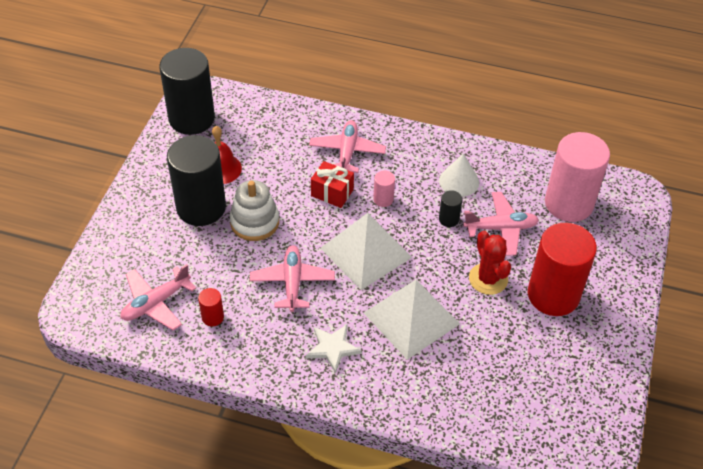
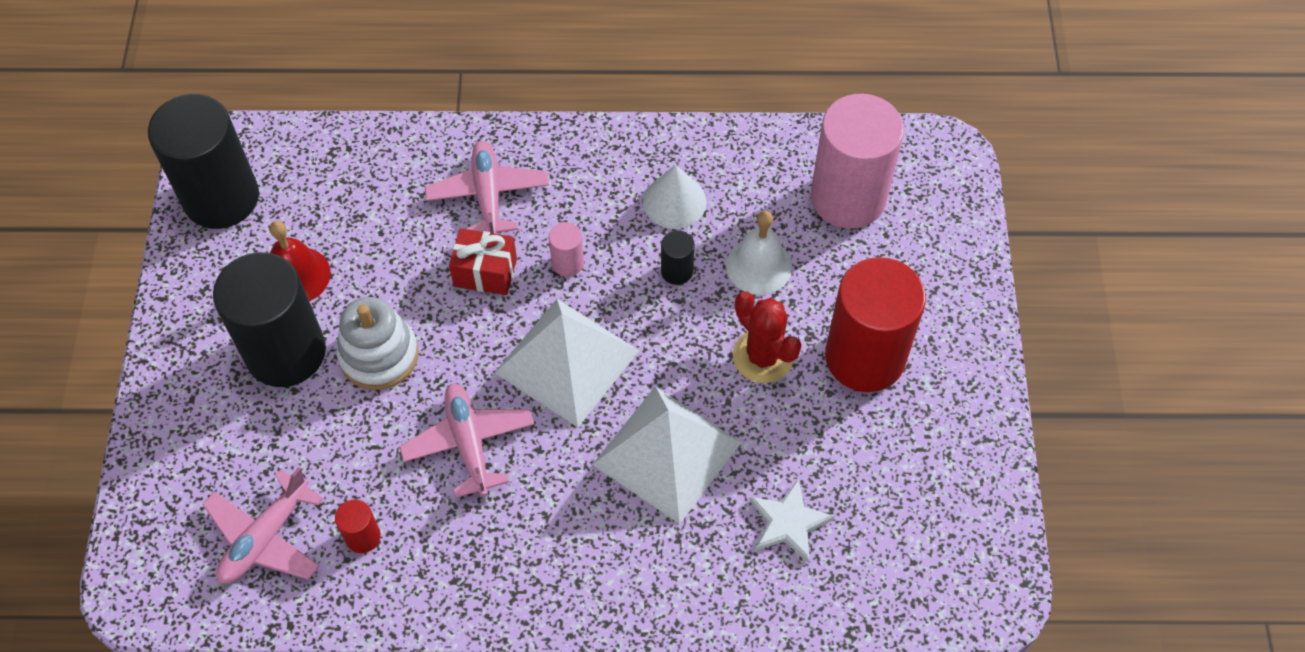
camera: 15 degrees left, 10 degrees up
(332, 348) = (563, 536): white star -> white star (788, 522)
(501, 228) = (759, 266): pink plane -> white bell

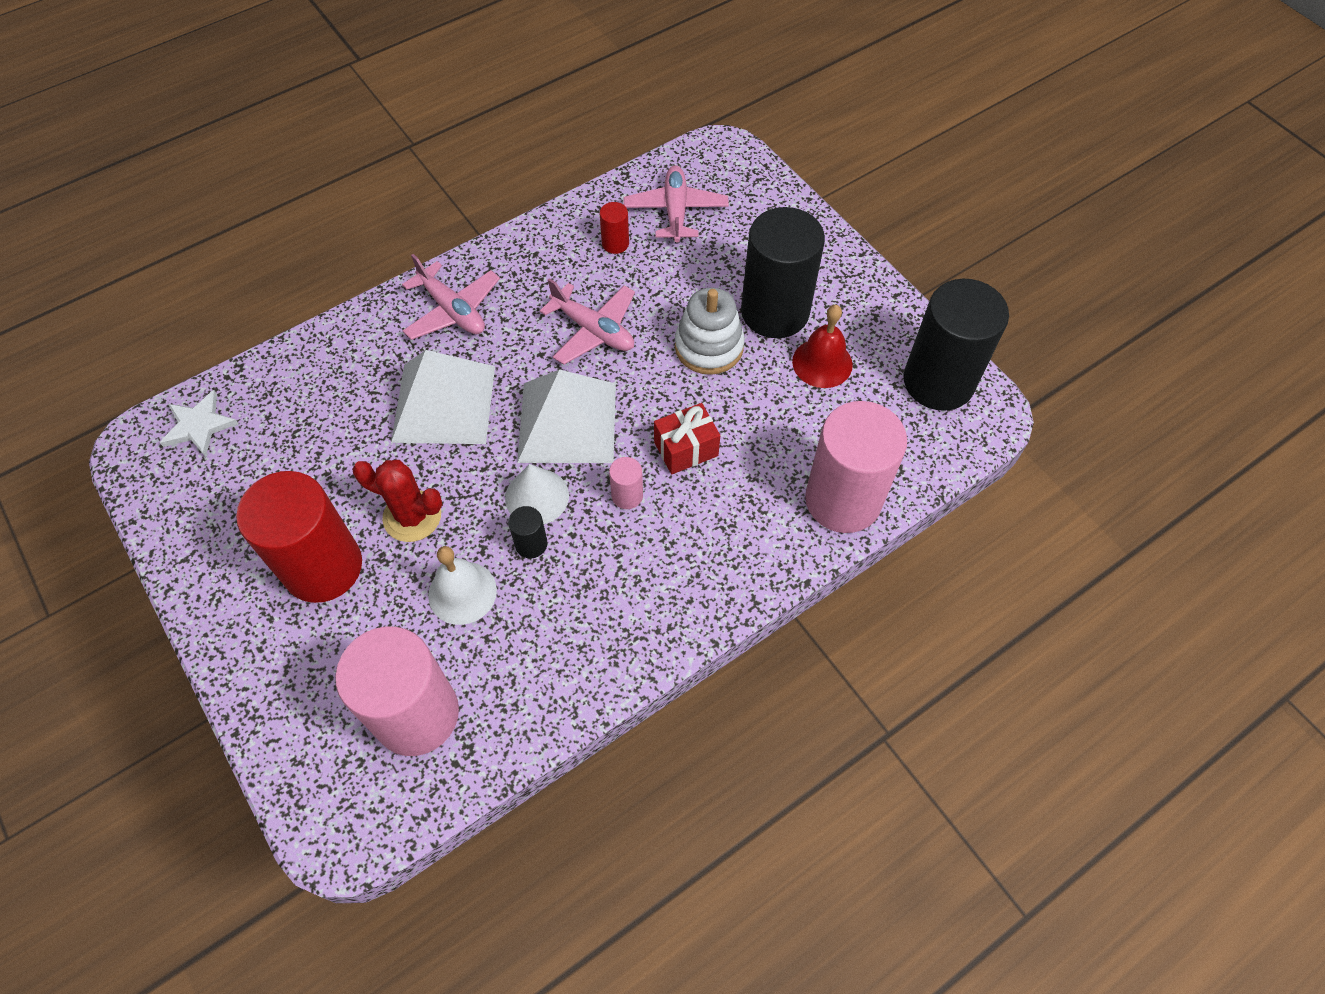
camera: 145 degrees right, 0 degrees up
(400, 155) = (843, 500): none -> pink cylinder
(488, 195) = (740, 511): pink plane -> pink plane (452, 310)
(674, 201) = (577, 606): white cone -> white cone (537, 496)
(788, 522) = (322, 409): white star -> white star (199, 425)

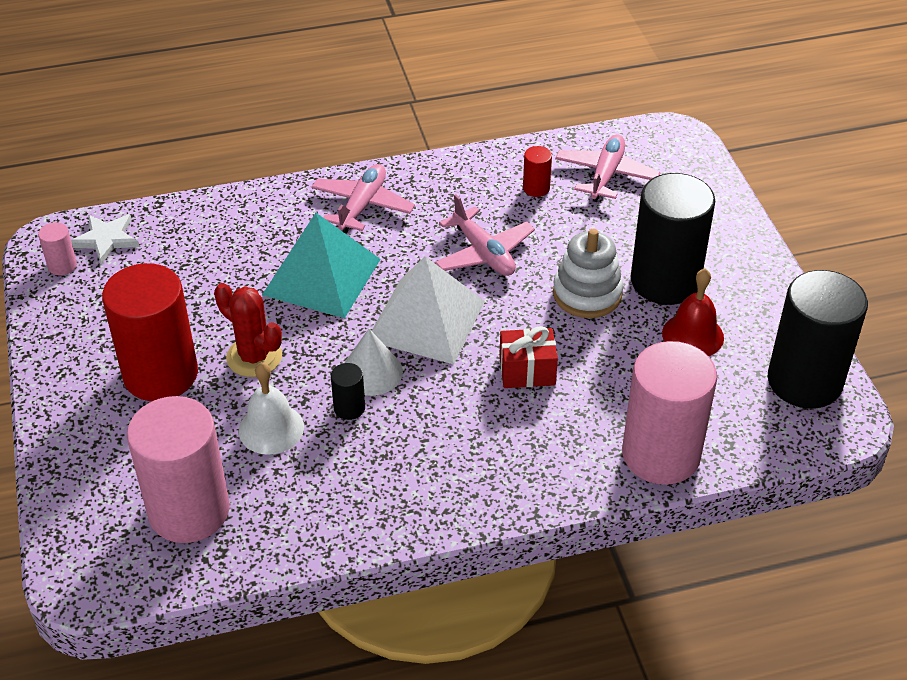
camera: 20 degrees right, 15 degrees down
(443, 403) = (321, 276): white pyramid -> turquoise pyramid
(452, 310) = (362, 206): pink plane -> pink plane turned 135 degrees counterclockwise
(627, 495) = (454, 394): pink cylinder -> pink cylinder (62, 266)

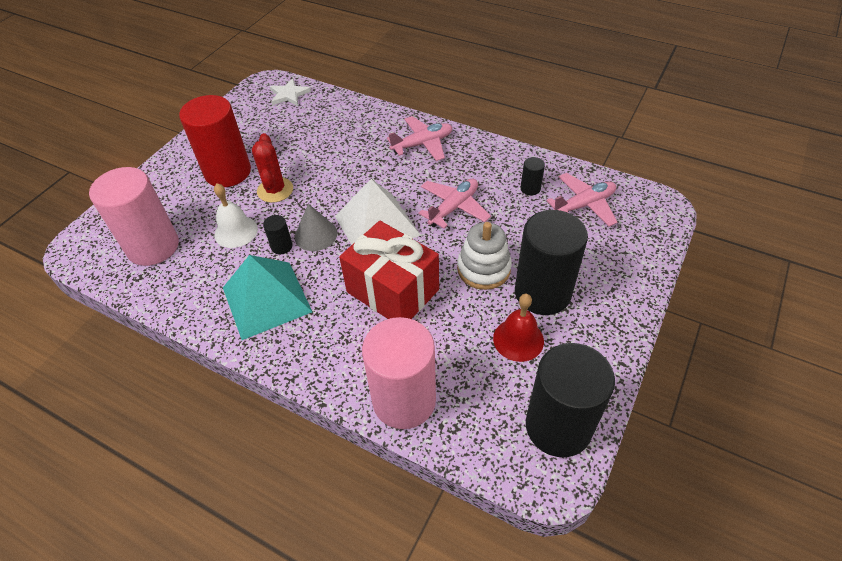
camera: 45 degrees right, 5 degrees up
(62, 266) = (257, 96): pink cylinder -> none
(321, 276) = (356, 169): turquoise pyramid -> turquoise pyramid (266, 299)
(371, 372) = (316, 235): white cone -> grey cone
(484, 253) = (454, 207): pink plane -> pink plane turned 150 degrees counterclockwise
(527, 371) = (392, 291): red gift -> red gift, size x1.88
(536, 188) = (530, 188): red cylinder -> black cylinder

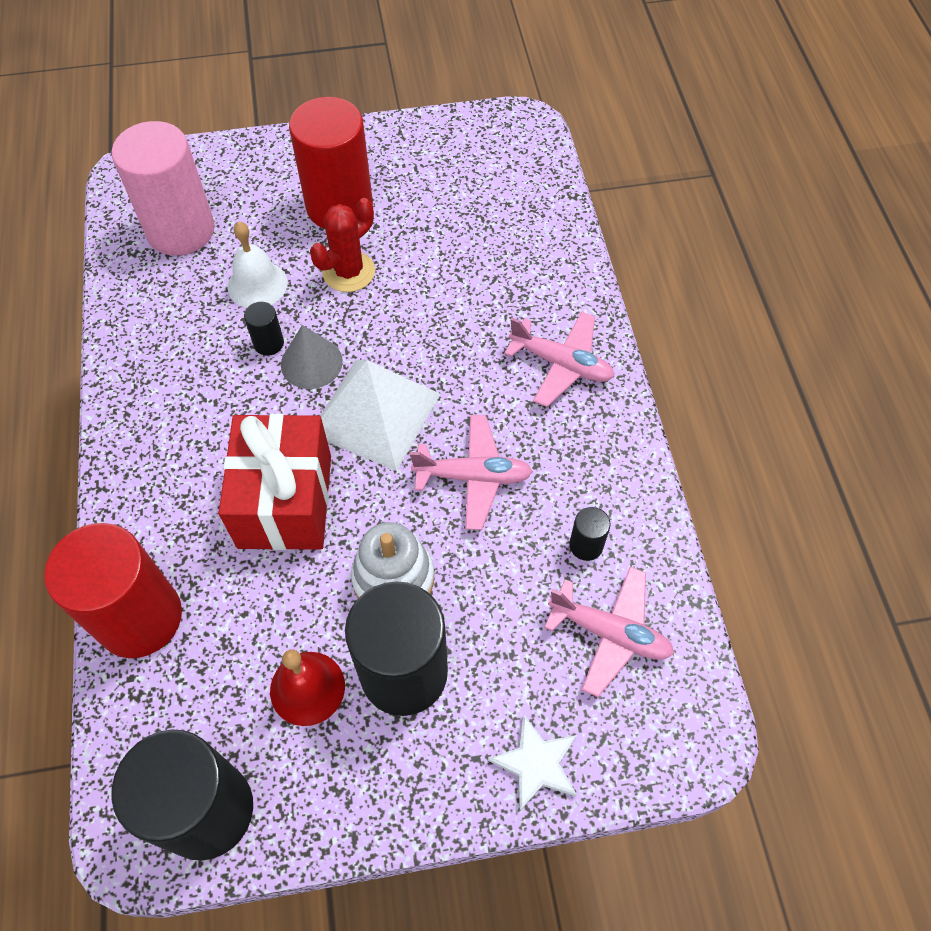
camera: 50 degrees right, 10 degrees up
(266, 299) = (185, 386): turquoise pyramid -> none
(289, 94) = (522, 160): white star -> white star (536, 763)
(404, 400) = (140, 617): pink cylinder -> red cylinder

